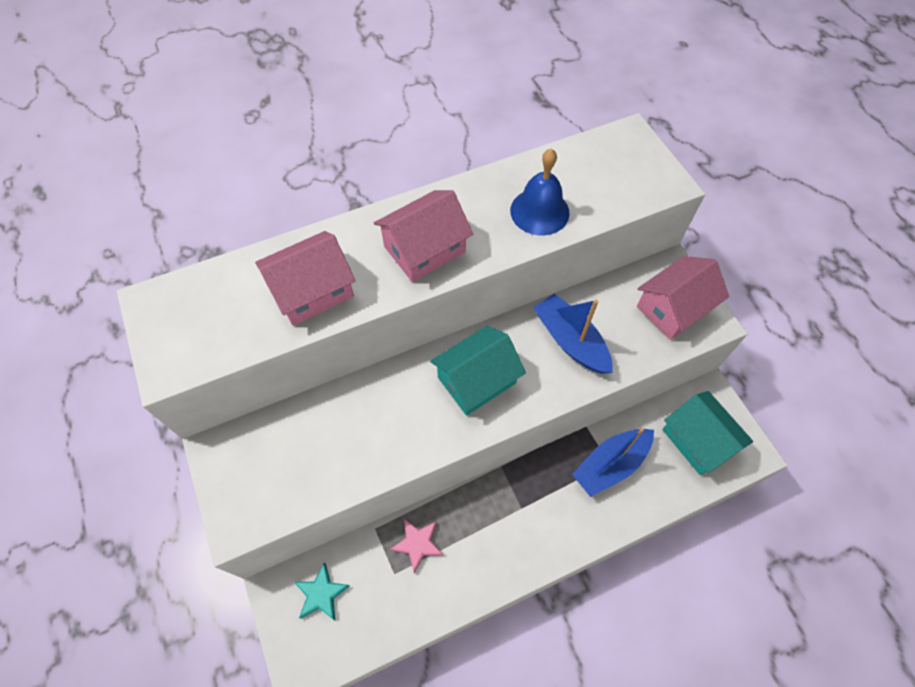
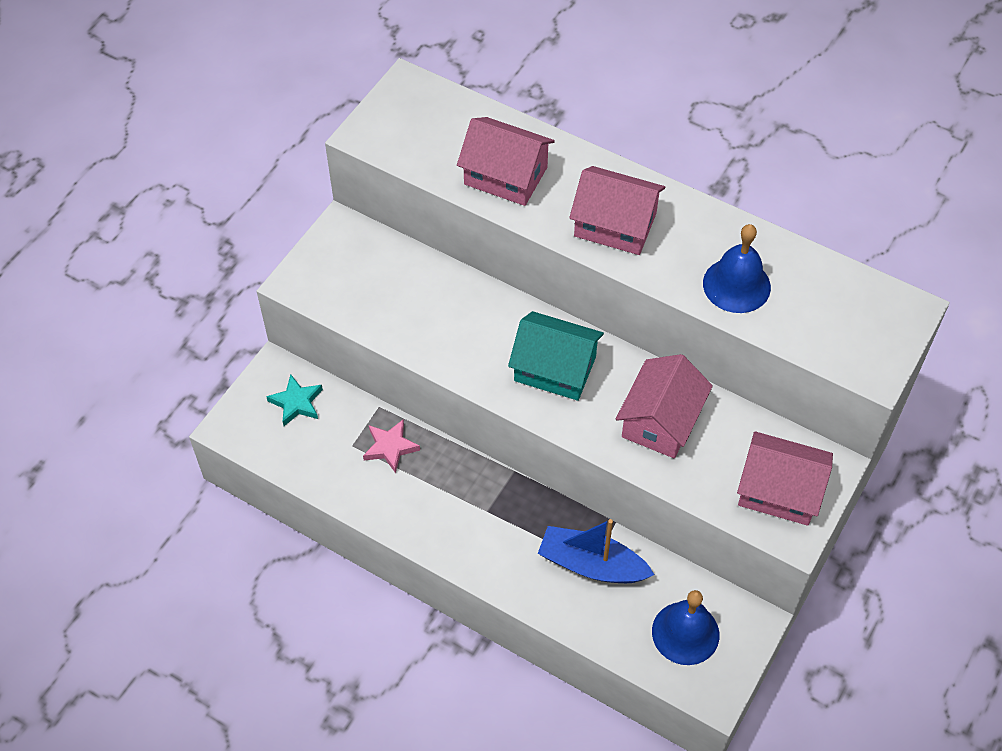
camera: 55 degrees right, 5 degrees down
(570, 341) = (661, 421): blue boat -> pink house
(697, 440) = (685, 633): turquoise house -> blue bell

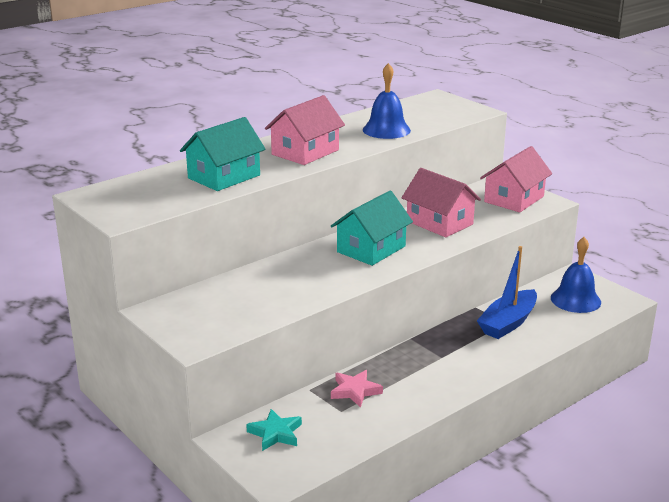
camera: 70 degrees left, 30 degrees down
(505, 176) = (224, 177): pink house -> turquoise house

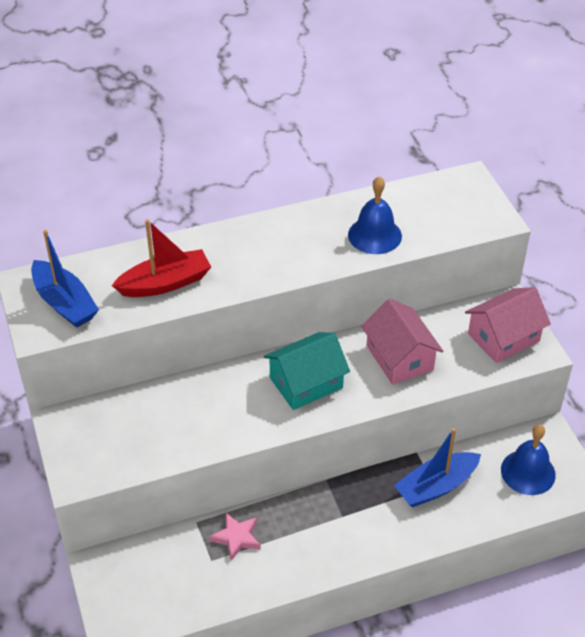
camera: 20 degrees right, 20 degrees up
(135, 200) = (64, 303): none -> blue boat
(224, 177) = (165, 283): turquoise house -> red boat
(275, 433) = (140, 571): turquoise star -> none
(305, 152) = (267, 258): pink house -> none

